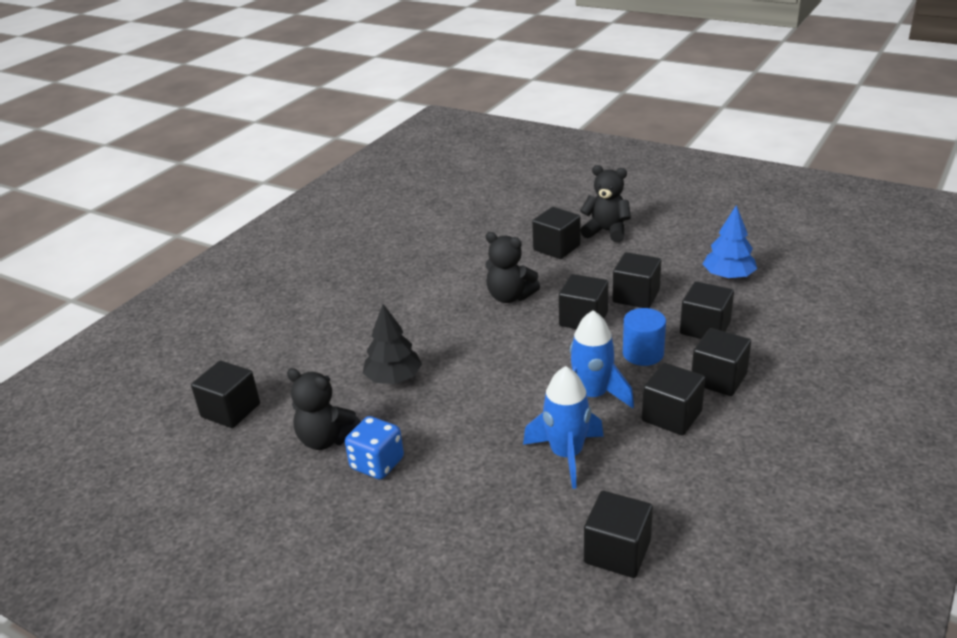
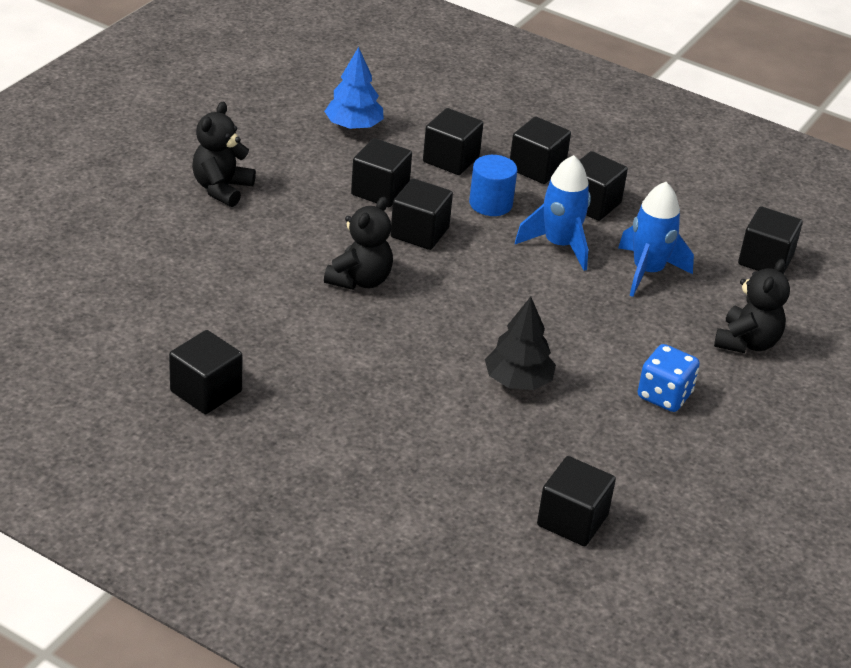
camera: 95 degrees left, 5 degrees up
(326, 439) = (626, 434): black teddy bear -> black teddy bear (746, 342)
(556, 248) = (250, 232): black cube -> black cube (206, 391)

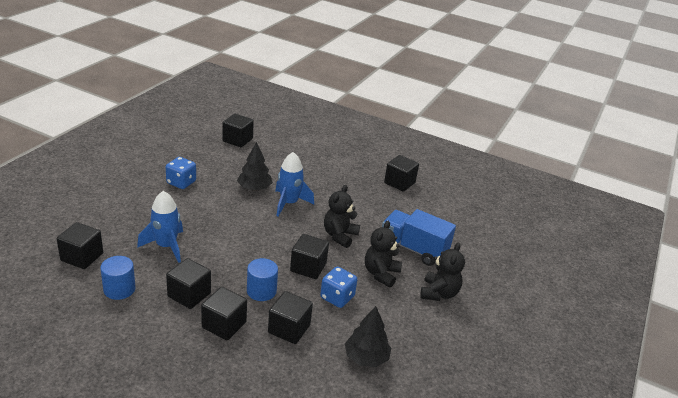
camera: 175 degrees right, 5 degrees down
(234, 254) = (413, 249): none -> blue truck
(353, 126) = (366, 357): blue tree -> black tree
(380, 191) = (337, 297): black cube -> blue dice
(559, 245) = (219, 262): blue rocket -> blue rocket (289, 203)
(689, 215) = (119, 289): none -> blue cylinder
(746, 342) = (123, 207): black teddy bear -> black teddy bear (381, 274)

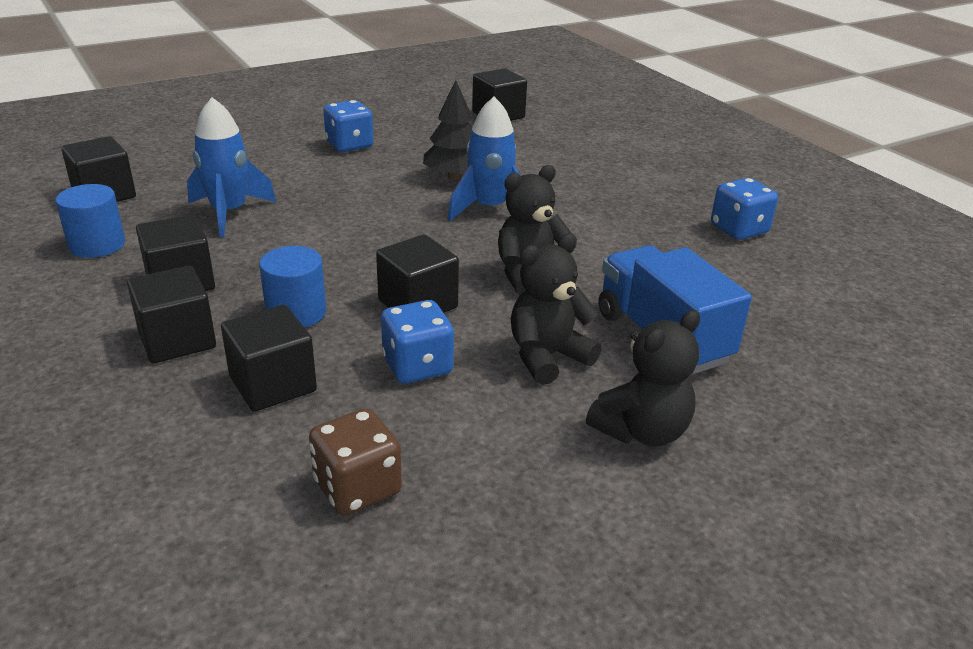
camera: 35 degrees right, 0 degrees up
(366, 357) = (357, 488): black tree -> brown dice
(399, 183) = (739, 229): black cube -> blue dice

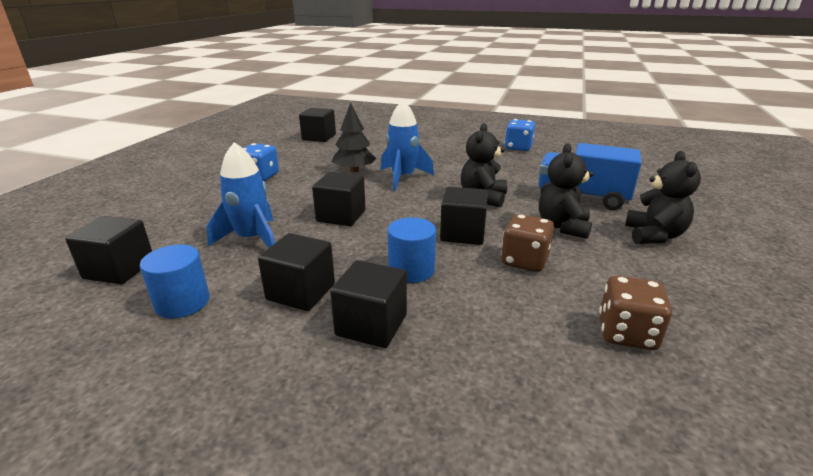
camera: 40 degrees left, 5 degrees down
(273, 384) = (479, 313): black cube -> black cube (341, 216)
(417, 366) = (524, 261): blue dice -> brown dice

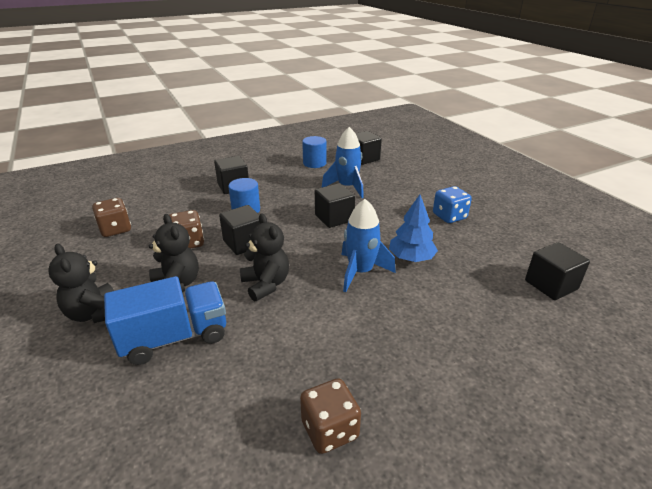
camera: 135 degrees right, 5 degrees up
(301, 292) = (279, 183): black cube -> none
(354, 170) = (411, 258): black tree -> blue tree
(518, 147) = (330, 430): blue dice -> brown dice

